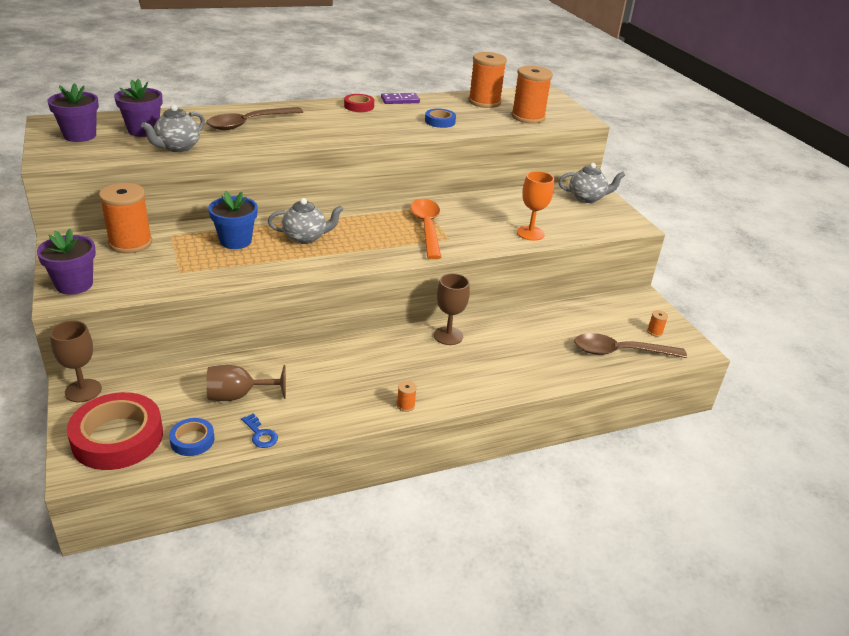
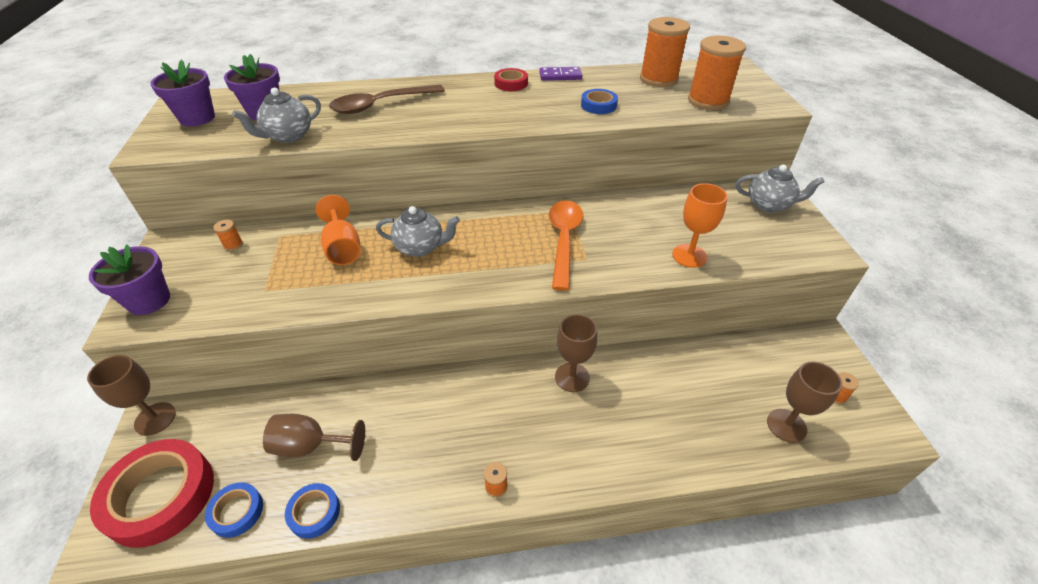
camera: 15 degrees right, 10 degrees up
(130, 243) = (233, 245): orange spool -> orange spool, size x0.41
(235, 241) = (343, 248): blue flower pot -> orange goblet
(260, 434) = (314, 512): blue key -> blue tape
(620, 352) = (786, 425): brown spoon -> brown goblet

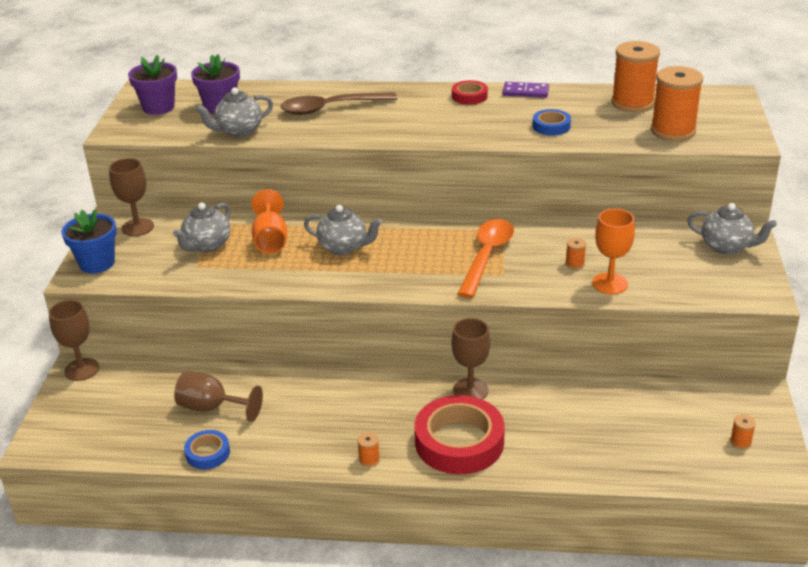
camera: 15 degrees right, 10 degrees down
(149, 301) = (97, 263): purple flower pot -> blue flower pot
(161, 496) = (84, 423): red tape -> red tape (459, 442)
(233, 245) = (171, 226): orange spool -> orange spool (575, 264)
(237, 512) = (144, 443): blue tape -> none
(275, 262) = (207, 245): none -> grey teapot
(786, 425) = (672, 457): brown goblet -> brown goblet (137, 227)

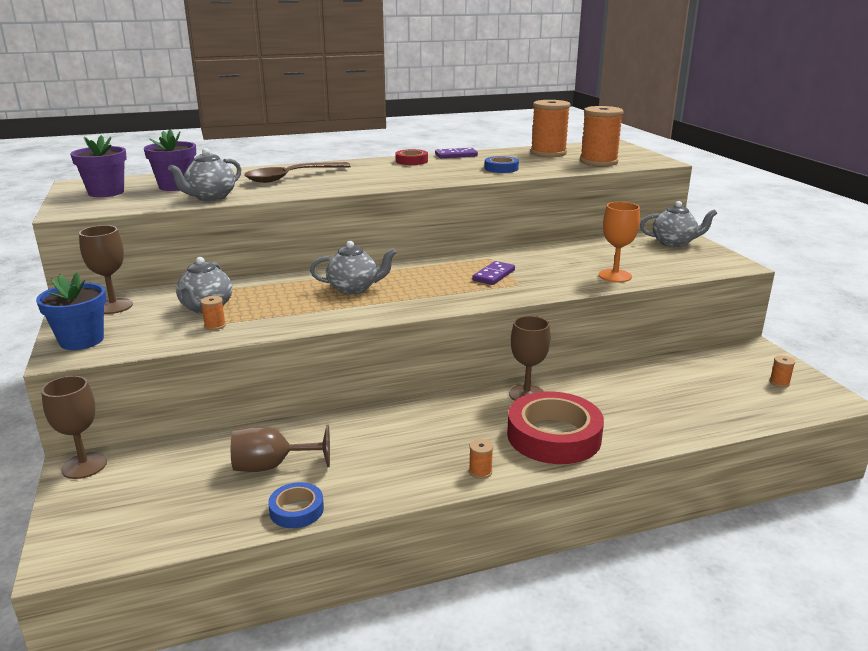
camera: 25 degrees left, 10 degrees down
(270, 240) = (273, 294): orange goblet -> none
(487, 256) = (493, 275): orange spoon -> purple domino
(575, 264) = (572, 269): orange spool -> orange spool (215, 326)

